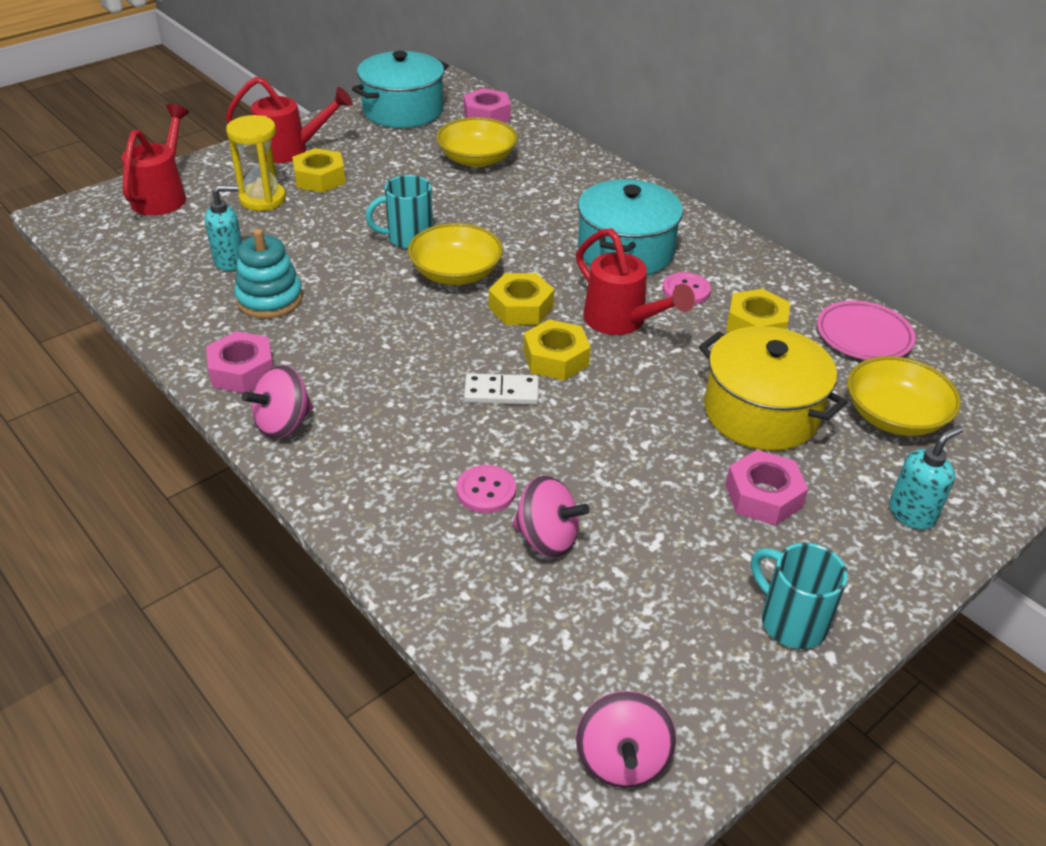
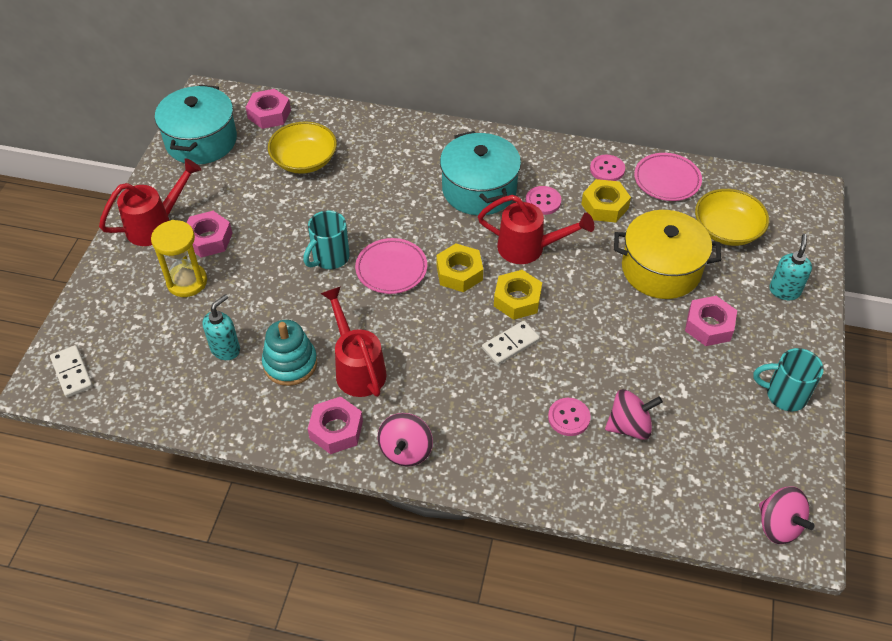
camera: 35 degrees left, 10 degrees up
(92, 217) = (72, 373): none -> white domino
(163, 195) = (104, 320): red watering can -> red watering can (357, 367)
(320, 178) = (208, 239): yellow nut -> pink nut
(456, 273) = (391, 269): yellow bowl -> pink plate
(796, 295) = (607, 169): none -> pink button

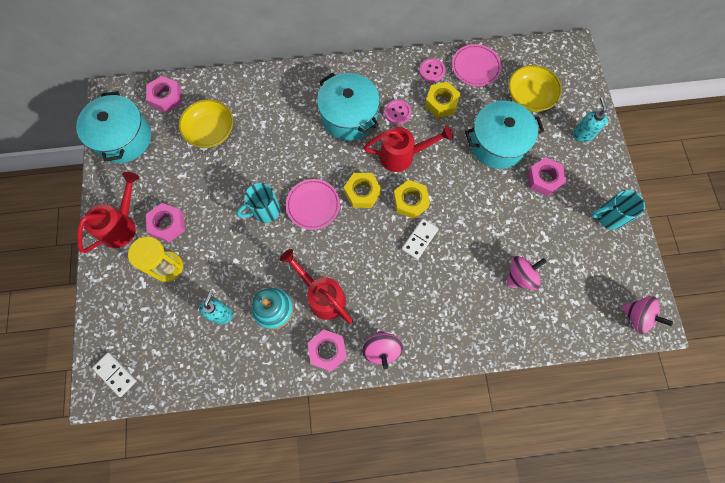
camera: 20 degrees left, 20 degrees up
(330, 258) = (265, 211): turquoise mug -> turquoise mug turned 45 degrees clockwise
(568, 418) = (479, 284): pink button -> none
(661, 269) = (497, 144): yellow pot -> turquoise pot

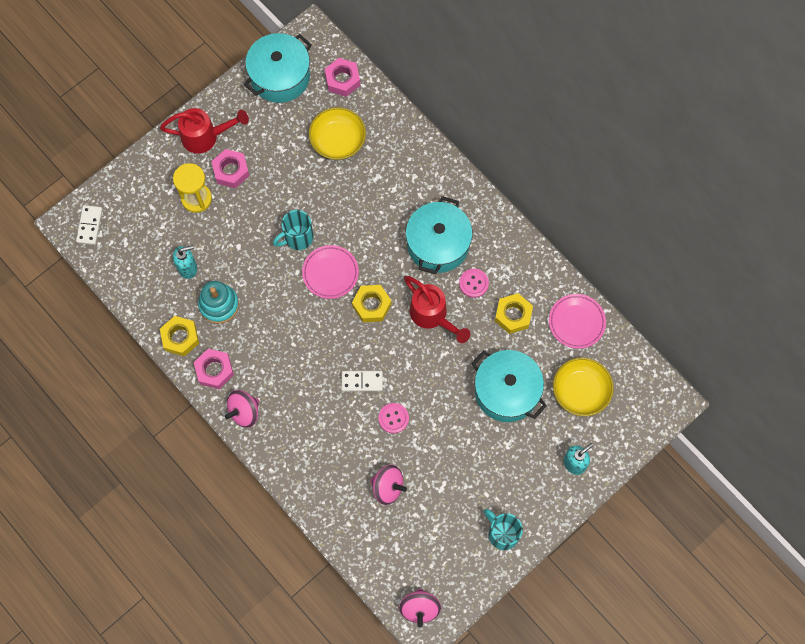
camera: 55 degrees right, 0 degrees up
(265, 211) = (297, 238): turquoise mug -> turquoise mug turned 60 degrees counterclockwise
(322, 295) = (256, 334): red watering can -> none
(410, 201) = (392, 351): yellow nut -> yellow nut (180, 338)
(432, 71) = (542, 285): pink button -> pink button (393, 418)
(544, 179) = (499, 454): pink nut -> none

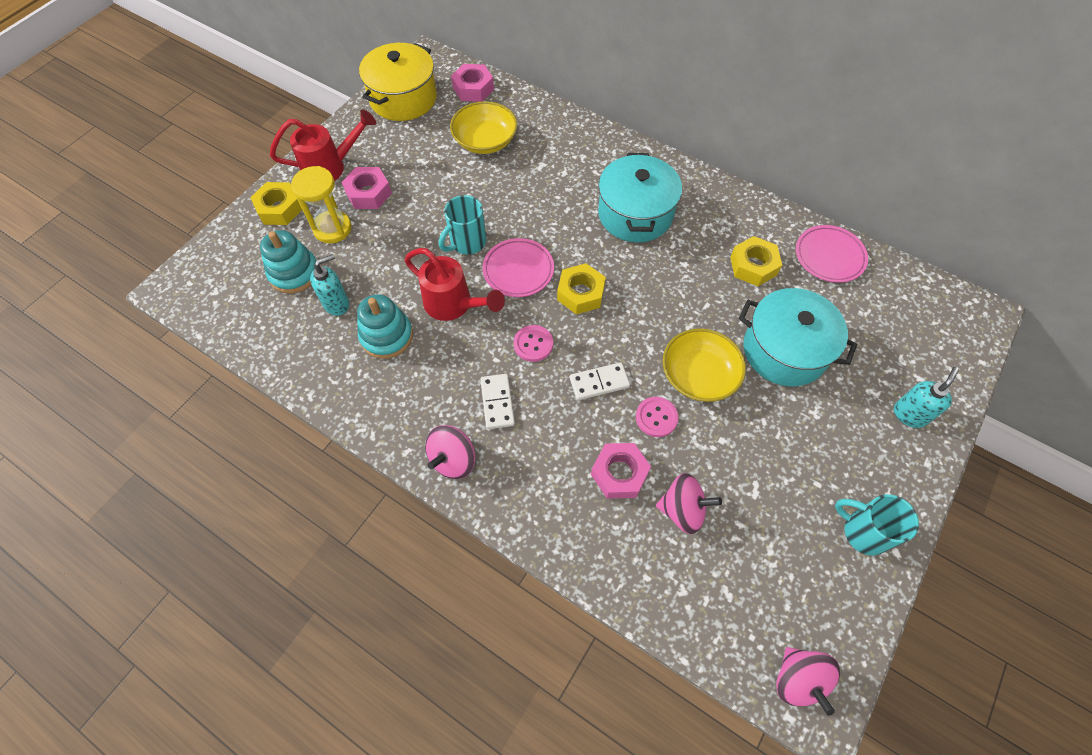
camera: 15 degrees left, 10 degrees down
(89, 225) = (200, 285): white domino -> white domino (497, 402)
(160, 232) = (294, 273): none -> turquoise stacking toy
(180, 338) = (343, 387): yellow nut -> yellow nut (279, 209)
(214, 370) = (399, 416): pink nut -> pink nut (619, 473)
(280, 77) = (403, 98): turquoise pot -> yellow pot
(433, 316) = (659, 288): red watering can -> red watering can (454, 305)
(473, 283) = (693, 243): pink button -> pink button (533, 344)
(580, 391) = (872, 328): yellow bowl -> yellow bowl (699, 375)

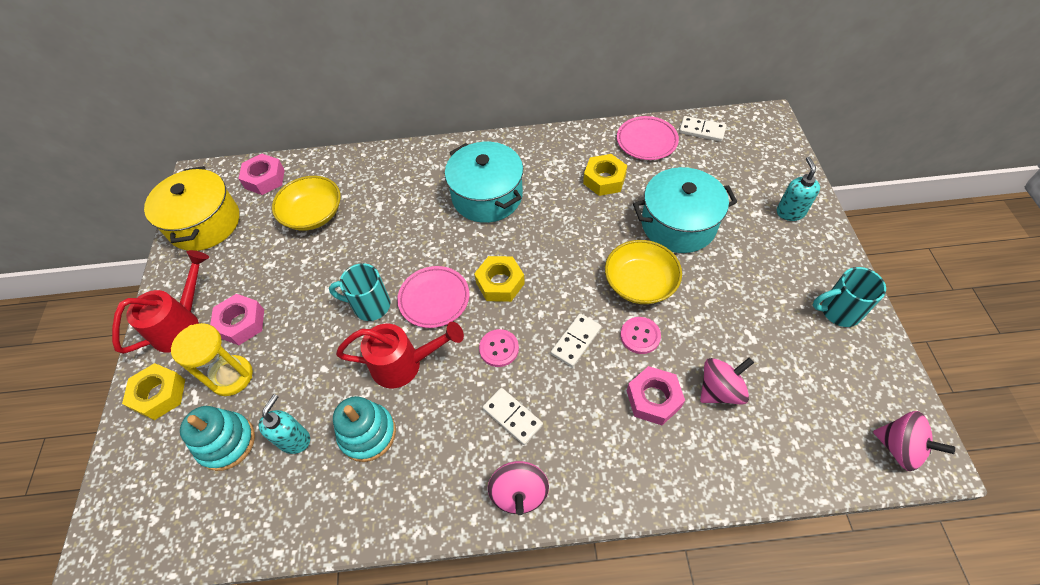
camera: 35 degrees left, 5 degrees down
(467, 242) = (370, 306): turquoise mug -> turquoise mug turned 90 degrees clockwise
(896, 281) = (702, 130): none -> white domino

